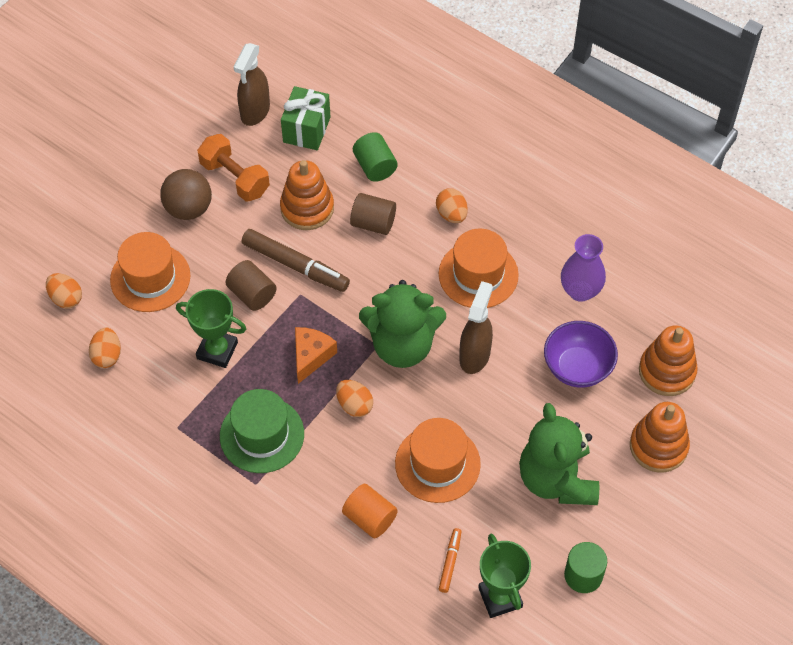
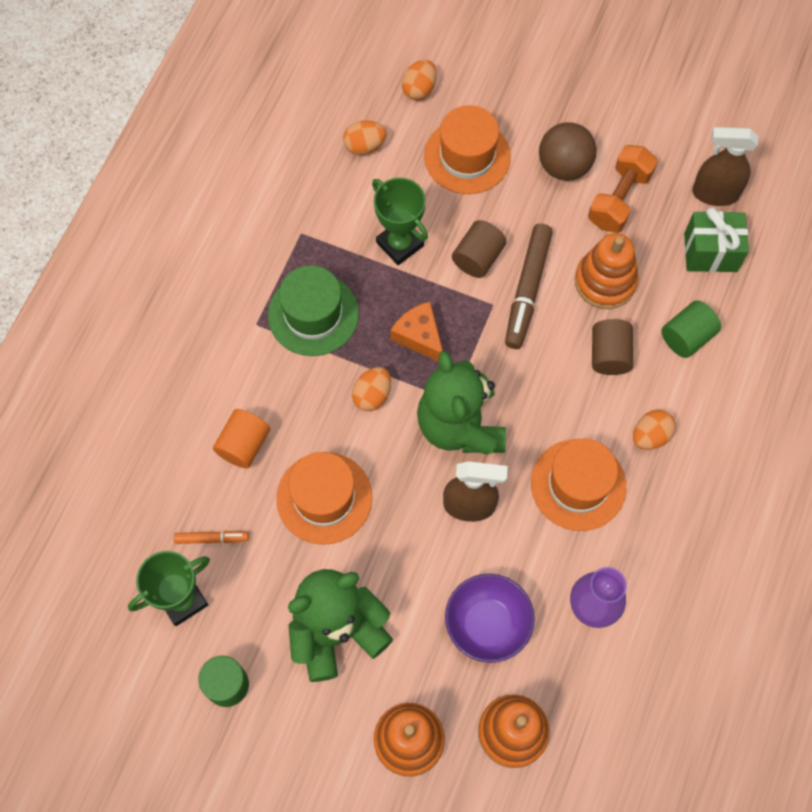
camera: 75 degrees right, 10 degrees up
(217, 350) = (400, 244): green trophy -> green trophy turned 45 degrees counterclockwise
(311, 356) = (419, 336): orange cheese -> orange cheese turned 135 degrees counterclockwise

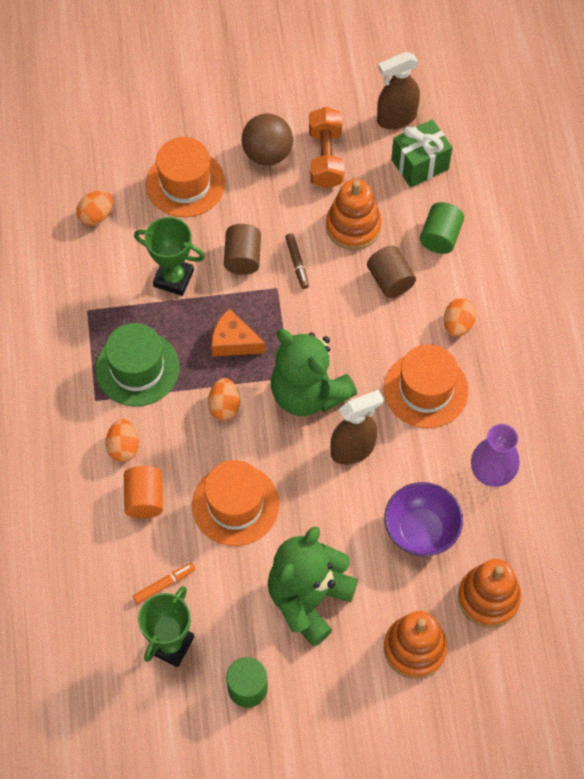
camera: 30 degrees left, 5 degrees down
(419, 89) = (113, 149): orange egg -> orange egg (123, 447)
(527, 290) = (297, 263): brown marker -> brown marker, size x0.51

